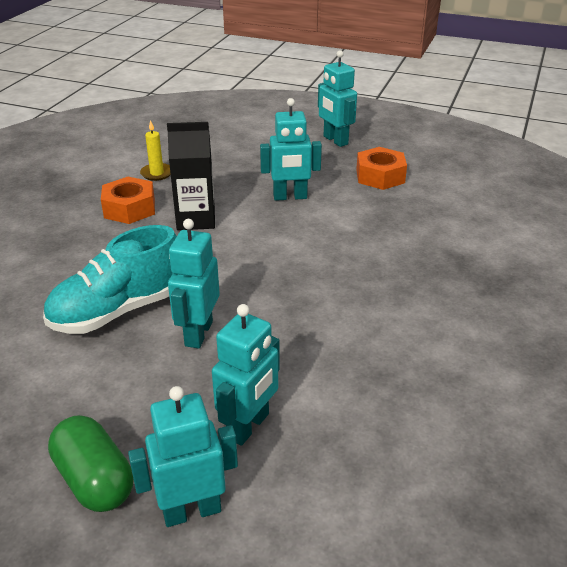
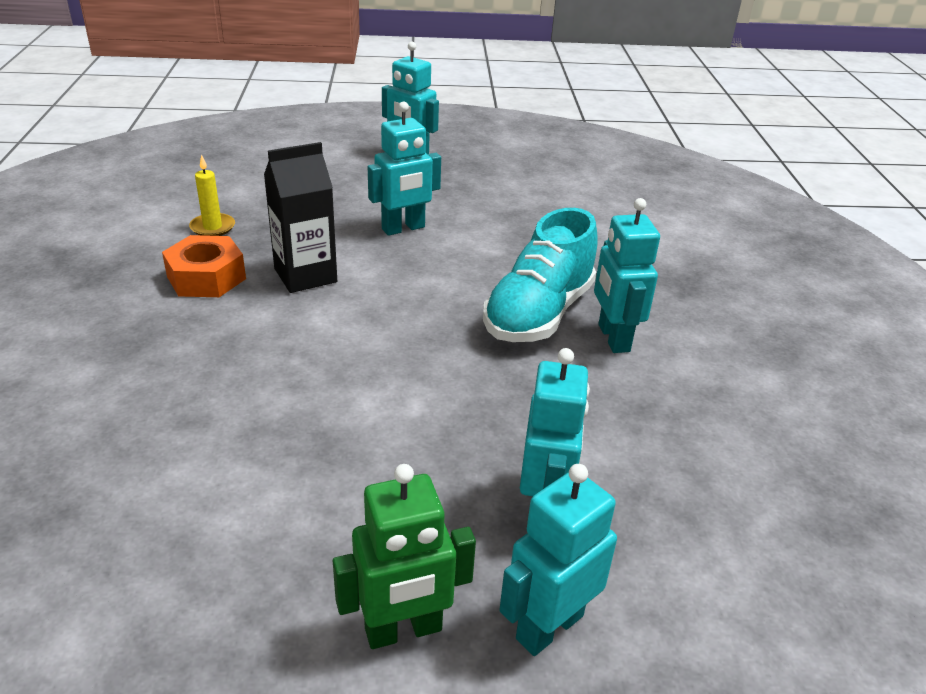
camera: 25 degrees left, 0 degrees up
(95, 480) = (403, 630): green capsule -> green robot
(118, 311) = (283, 409): turquoise shoe -> turquoise shoe (538, 313)
(198, 333) = (406, 413): turquoise robot -> turquoise robot (613, 338)
(380, 176) = (489, 188): orange nut -> none

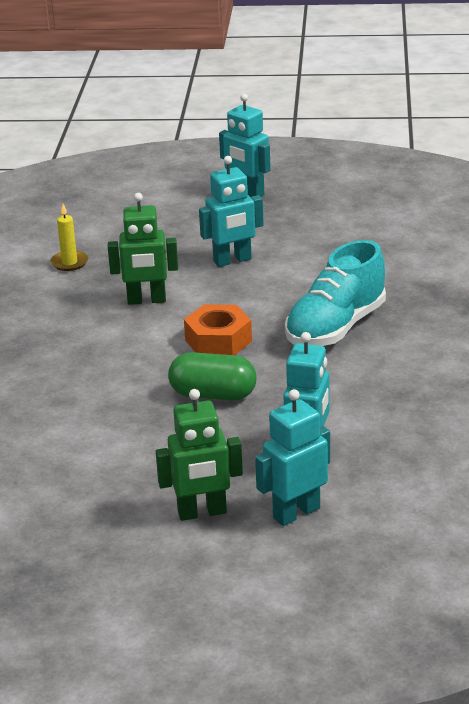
camera: 10 degrees right, 5 degrees down
(206, 277) = (67, 303): orange nut -> orange nut (218, 340)
(305, 275) = (146, 300): black carton -> green robot
(399, 410) = (213, 395): none -> green capsule
(613, 338) = (393, 345): turquoise robot -> none

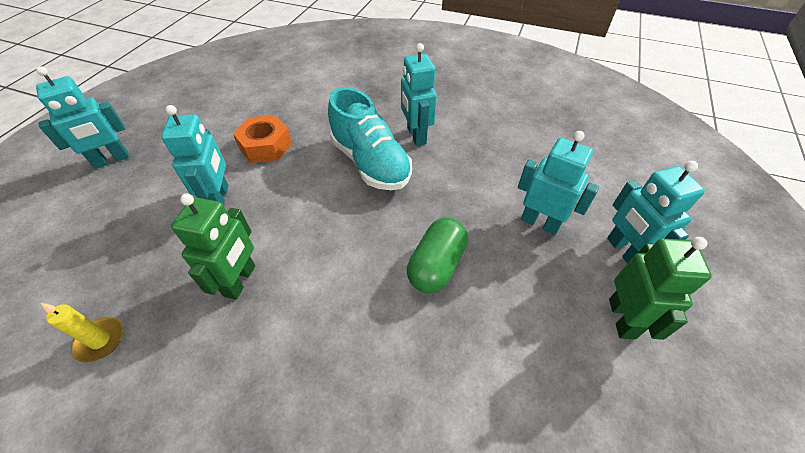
camera: 75 degrees left, 20 degrees up
(218, 340) = (348, 240): orange nut -> orange nut (265, 146)
(405, 347) = (416, 136): none -> turquoise robot

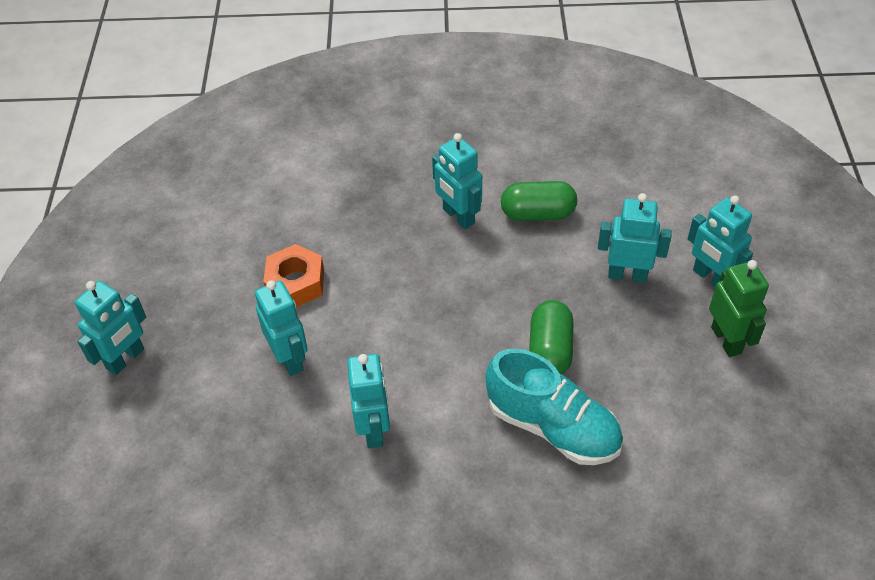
camera: 20 degrees left, 0 degrees up
(100, 340) = (281, 525): yellow candle -> none
(240, 281) = (374, 429): green robot -> turquoise robot
(370, 163) = (427, 265): turquoise shoe -> turquoise shoe (553, 427)
(481, 151) = (537, 213): none -> green capsule

